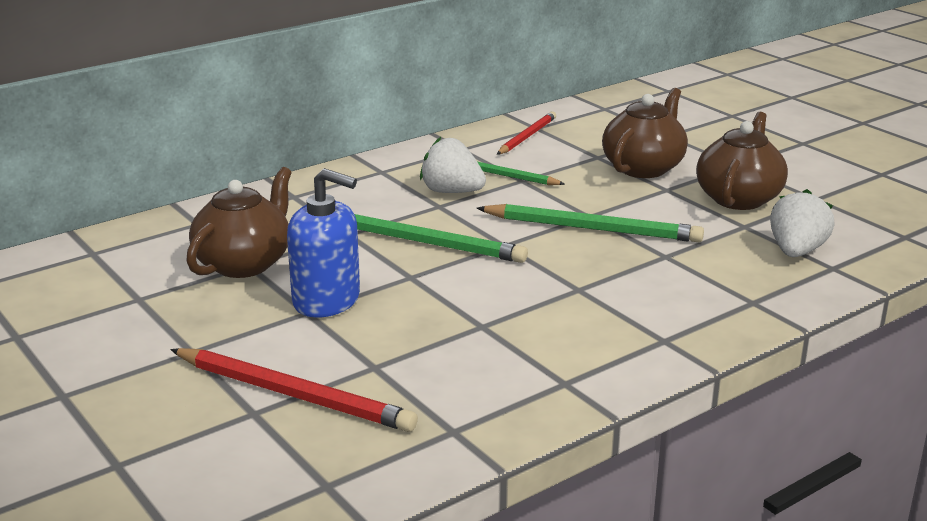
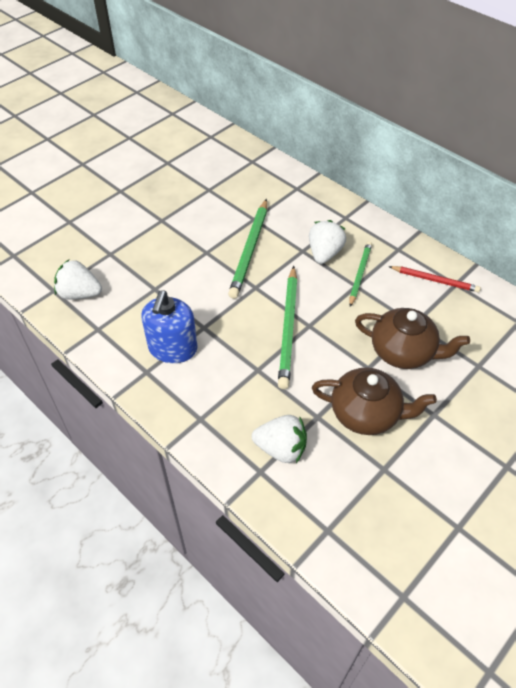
camera: 80 degrees right, 25 degrees up
(244, 263) = (209, 187): brown teapot -> none
(293, 394) = (84, 231): red pencil -> none
(327, 300) = (174, 225): blue soap dispenser -> blue soap dispenser (173, 348)
(472, 400) = (80, 293): none -> white strawberry

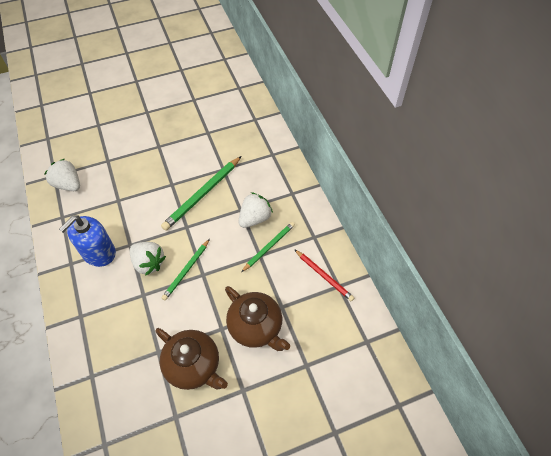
camera: 25 degrees right, 5 degrees up
(281, 448) = (116, 365): white strawberry -> white strawberry (148, 263)
(288, 328) = (186, 270): green pencil -> green pencil, size x0.63

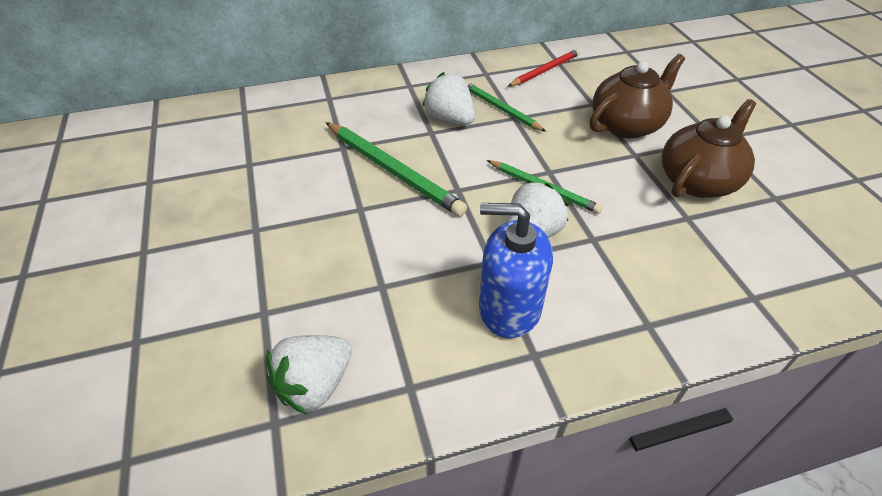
camera: 85 degrees left, 10 degrees down
(98, 253) = (509, 308): blue soap dispenser -> blue soap dispenser turned 150 degrees clockwise

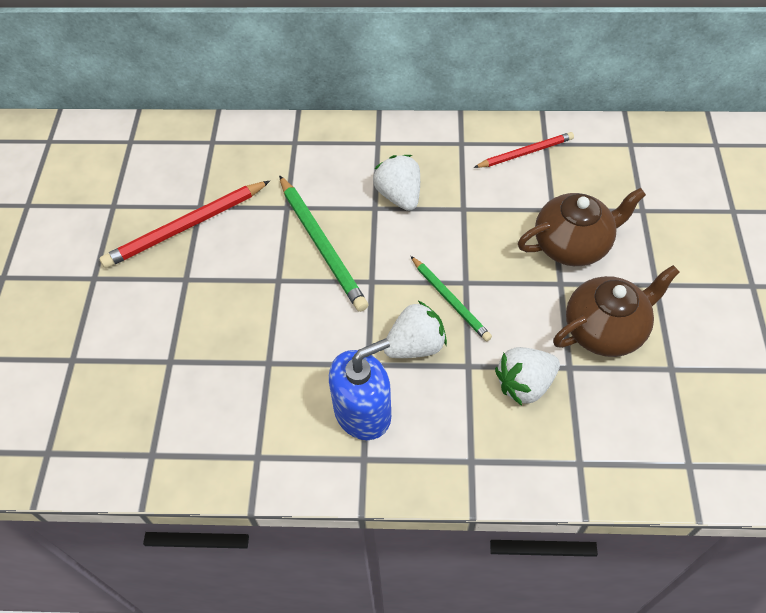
camera: 20 degrees right, 10 degrees up
(240, 184) = (186, 227): none -> red pencil
(315, 385) = (188, 434): white strawberry -> white strawberry (524, 384)
(501, 109) = (454, 194): green pencil -> none
(509, 308) = (362, 412): blue soap dispenser -> blue soap dispenser turned 120 degrees clockwise

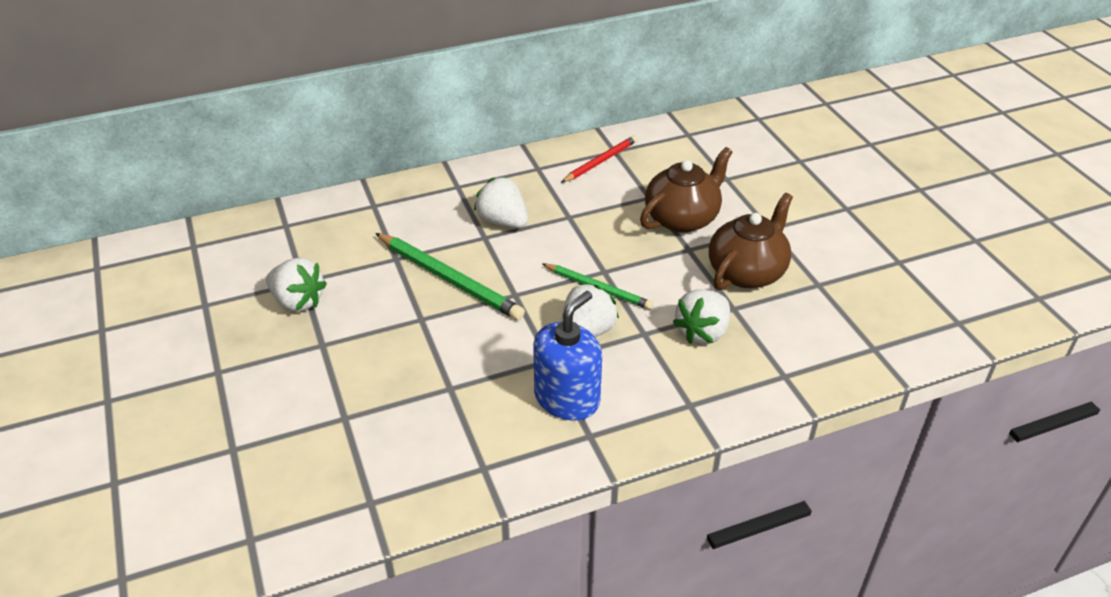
camera: 25 degrees left, 15 degrees down
(186, 227) = (298, 301): red pencil -> white strawberry

